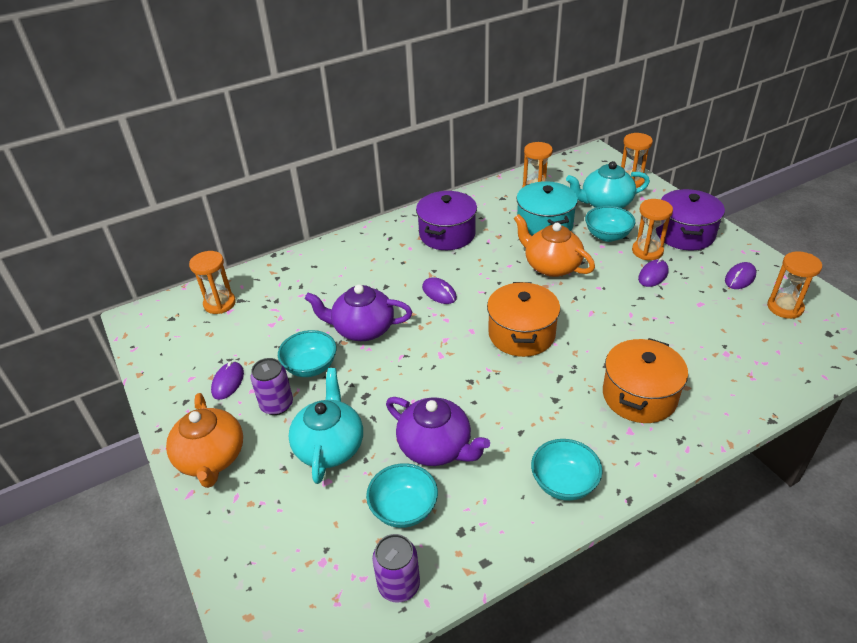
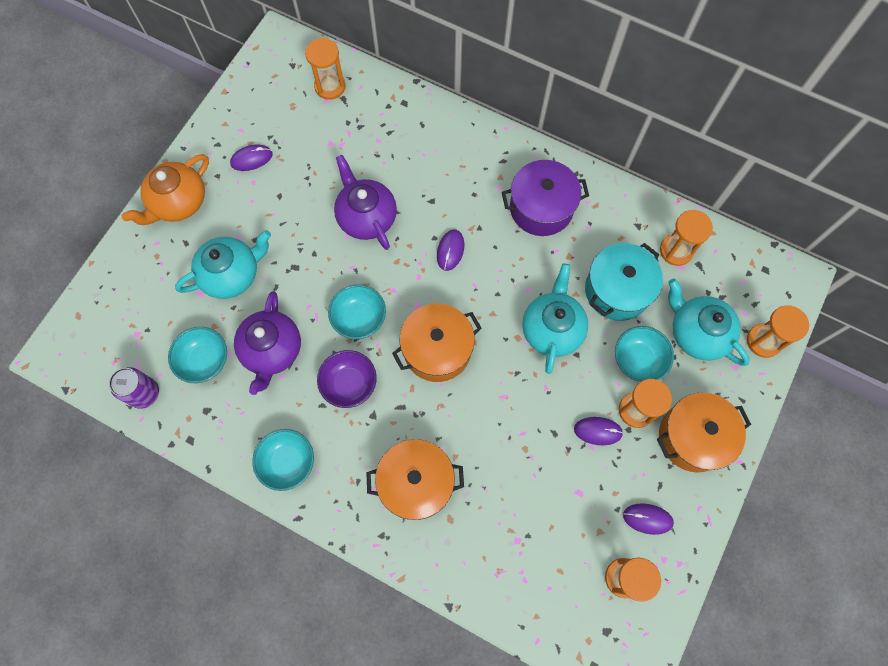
camera: 55 degrees right, 30 degrees up
(277, 405) = (249, 210): purple can -> none
(310, 367) = (301, 206): turquoise bowl -> turquoise bowl (359, 318)
(513, 403) = (349, 384): none -> purple bowl
(551, 266) = (552, 328): orange teapot -> turquoise teapot
(685, 234) = (693, 437): purple pot -> orange pot

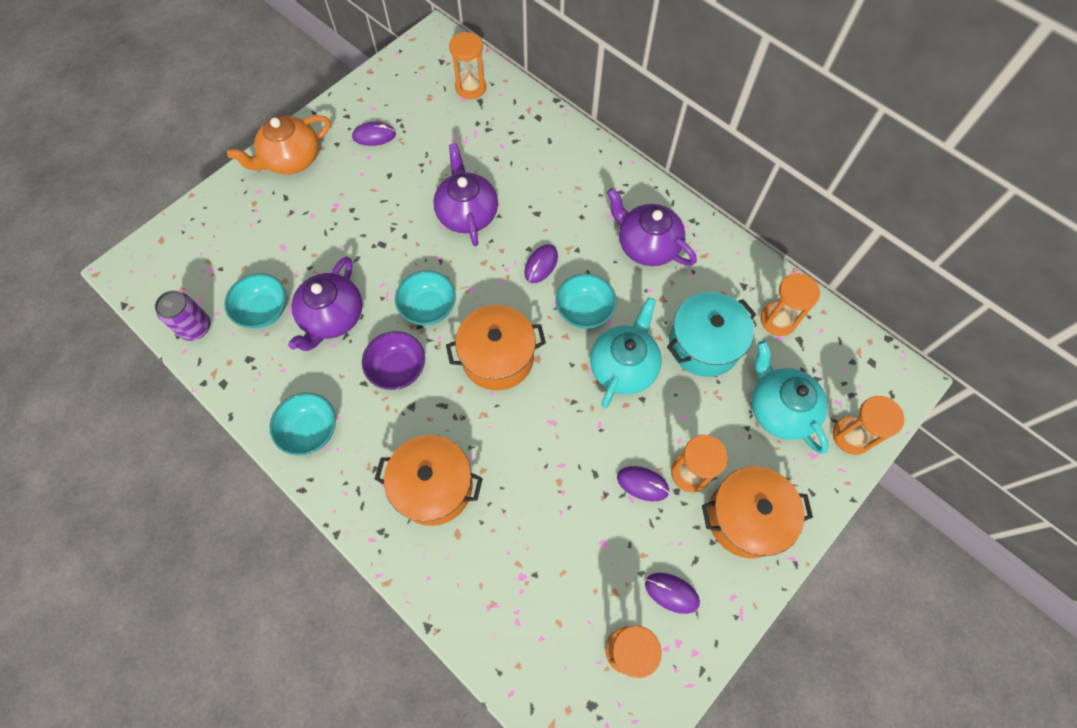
camera: 15 degrees right, 5 degrees down
(232, 274) = (319, 236): turquoise teapot -> none
(541, 208) = (646, 245): purple pot -> purple teapot
(638, 360) = (707, 421): turquoise bowl -> turquoise bowl (584, 311)

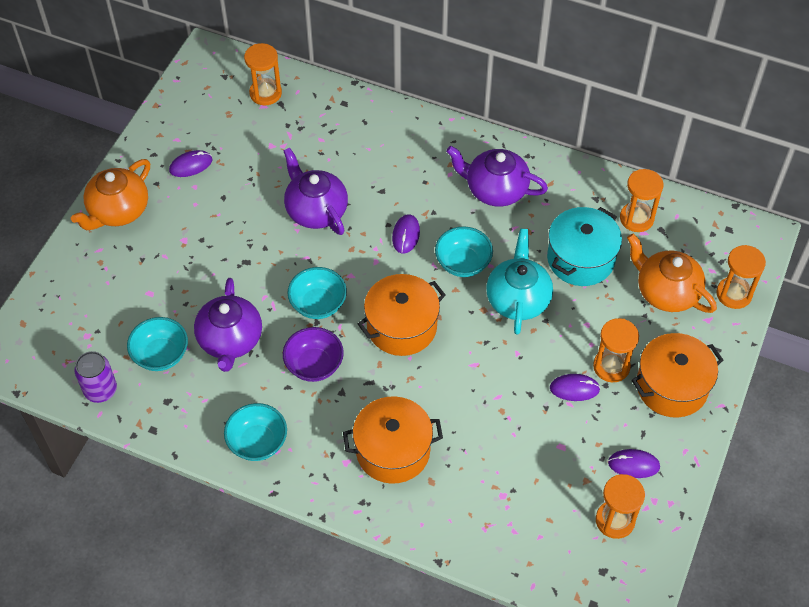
camera: 20 degrees left, 10 degrees down
(779, 409) = (666, 291): turquoise teapot -> orange teapot

